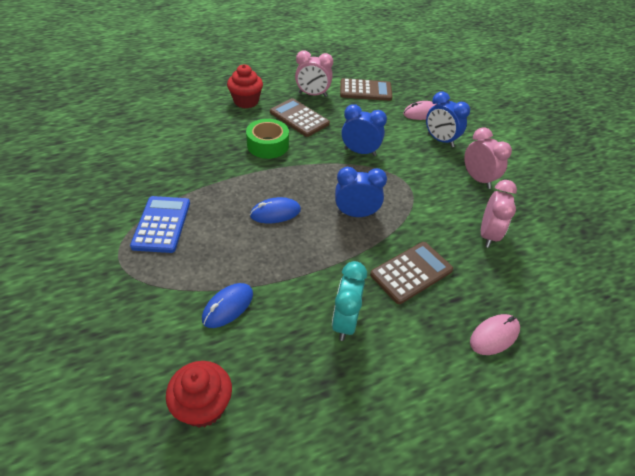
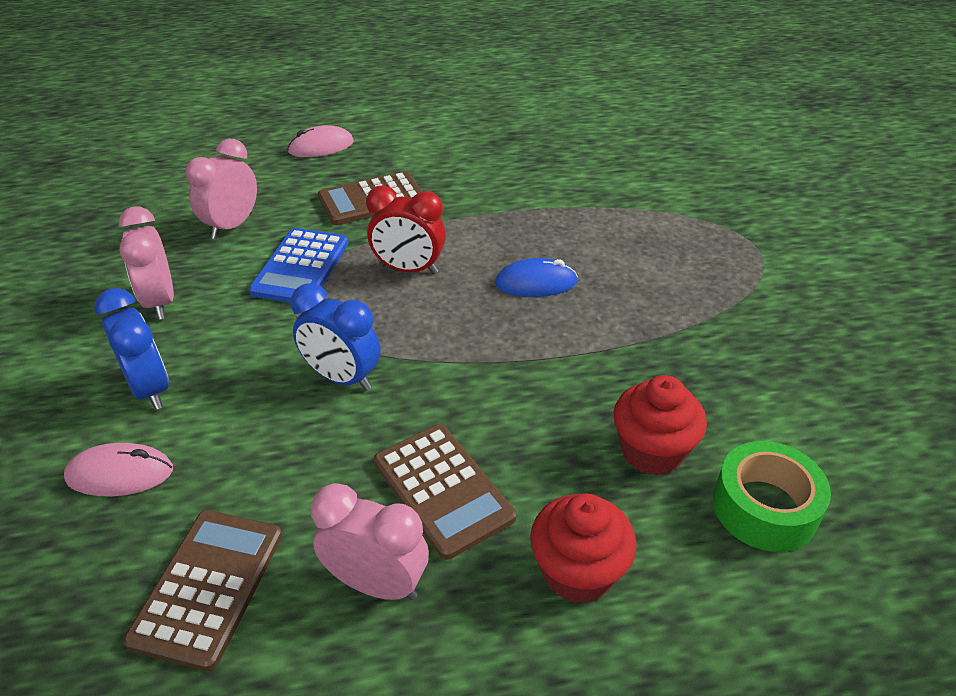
camera: 165 degrees left, 5 degrees down
(161, 224) = (713, 284): blue calculator -> blue calculator (301, 267)
(203, 406) = (624, 136): red cupcake -> red cupcake (652, 451)
(228, 307) = (605, 192): blue mouse -> none
(268, 145) = (533, 414): green tape -> green tape (764, 507)
(345, 321) = (474, 170): turquoise clock -> none
(356, 214) = (408, 269): blue clock -> red clock
(365, 90) = (208, 587): brown calculator -> brown calculator turned 90 degrees clockwise

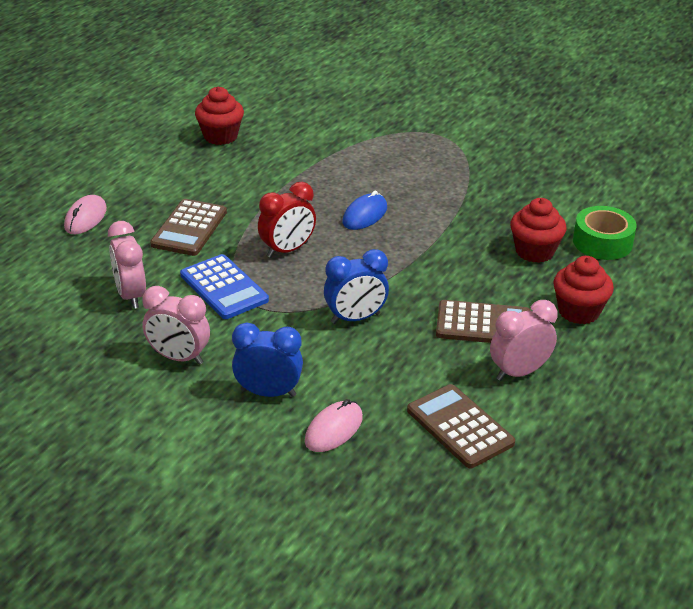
camera: 50 degrees left, 5 degrees down
(538, 139) = (220, 136): none -> red cupcake

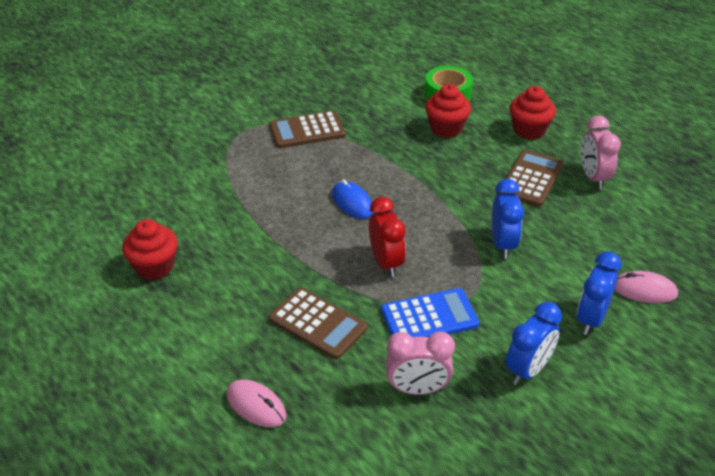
camera: 70 degrees left, 5 degrees up
(178, 358) = (528, 370): pink clock -> blue clock
(333, 429) = (644, 290): pink mouse -> pink mouse turned 45 degrees counterclockwise
(459, 427) = (650, 223): brown calculator -> brown calculator (307, 131)

